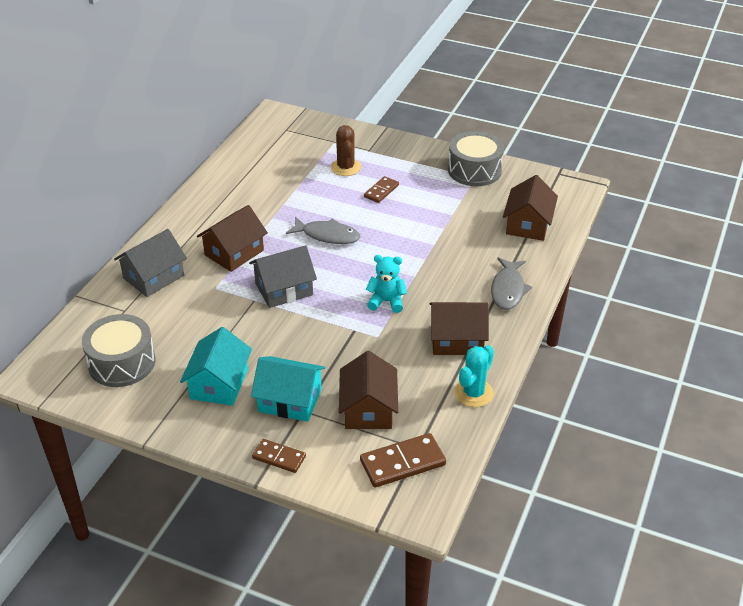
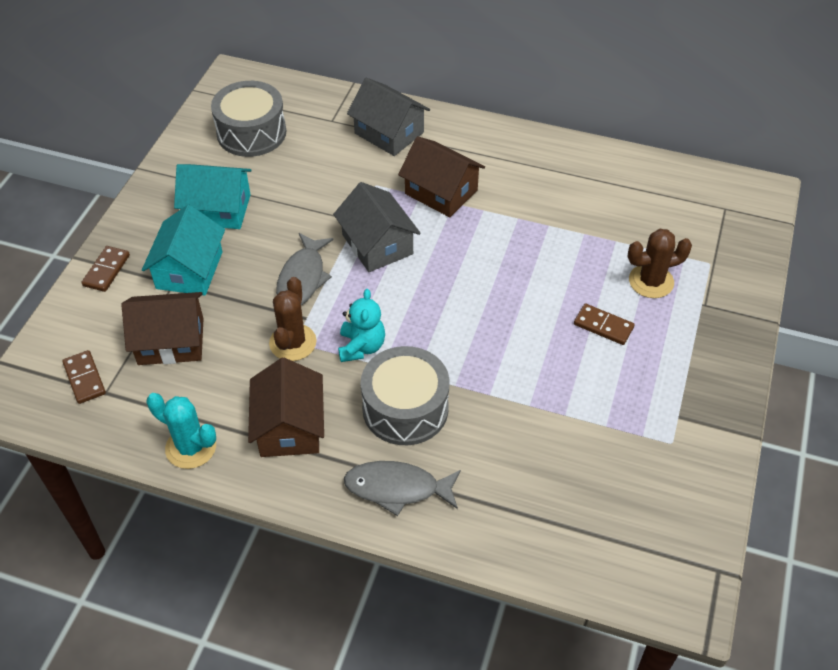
camera: 85 degrees right, 10 degrees up
(327, 235) = (489, 275): grey fish -> grey fish (303, 278)
(378, 337) = (293, 342): none -> brown cactus
(402, 463) = (84, 378): brown domino -> brown domino, size x0.63
(474, 170) = (690, 442): grey drum -> grey drum (405, 408)
(528, 224) = (560, 518): brown house -> none

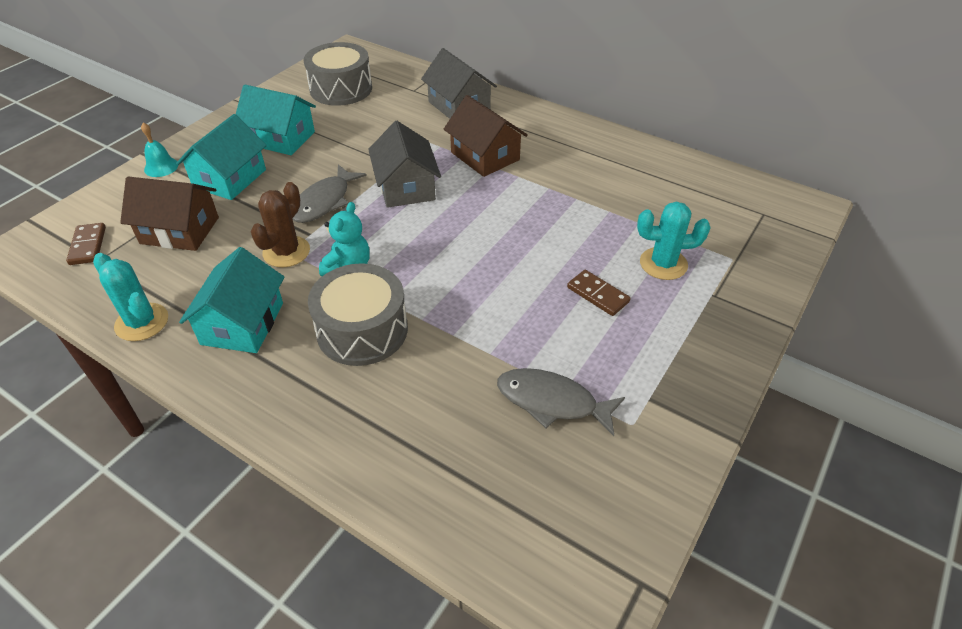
camera: 15 degrees right, 5 degrees down
(106, 270) = (161, 167): brown domino -> turquoise bell
(289, 427) = (242, 323): brown house -> turquoise house
(397, 488) = (316, 404): grey fish -> grey fish (552, 402)
(651, 281) = (663, 264): brown cactus -> turquoise cactus

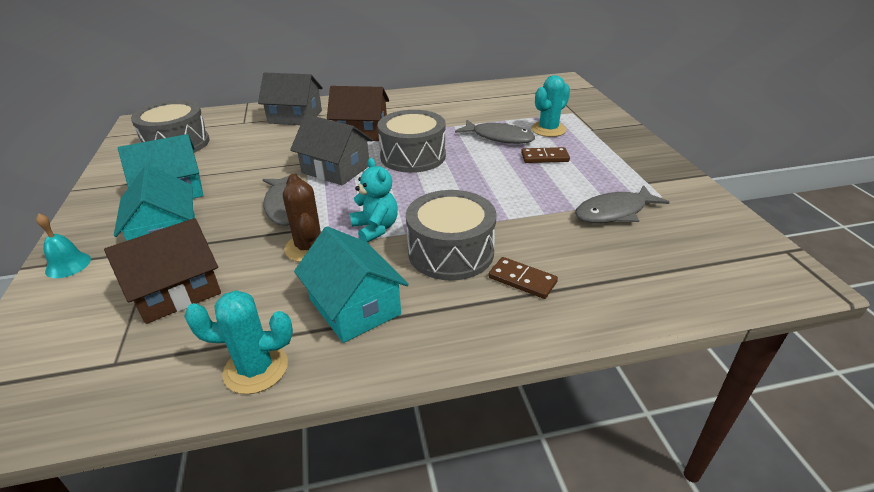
camera: 45 degrees left, 10 degrees down
(88, 246) = (79, 361): brown domino -> brown domino (522, 280)
(484, 212) = (413, 156): none -> grey drum
(595, 241) = (499, 137): none -> grey fish

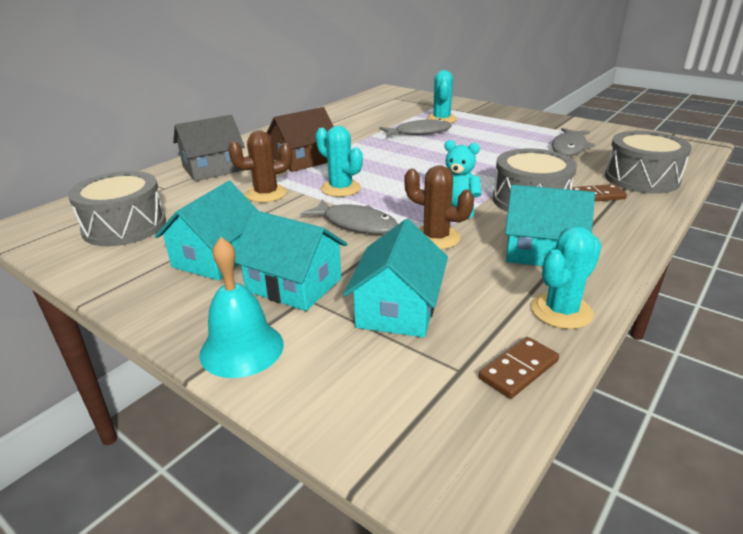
camera: 40 degrees left, 5 degrees down
(68, 265) = (242, 348): turquoise bell -> turquoise bell, size x1.60
(176, 291) = (397, 309): brown house -> turquoise house
(285, 153) = (266, 194): none -> brown cactus
(336, 169) = (340, 188): grey house -> turquoise cactus
(413, 156) = (383, 161): grey drum -> grey drum (641, 178)
(544, 157) = (473, 134): brown domino -> brown domino (518, 369)

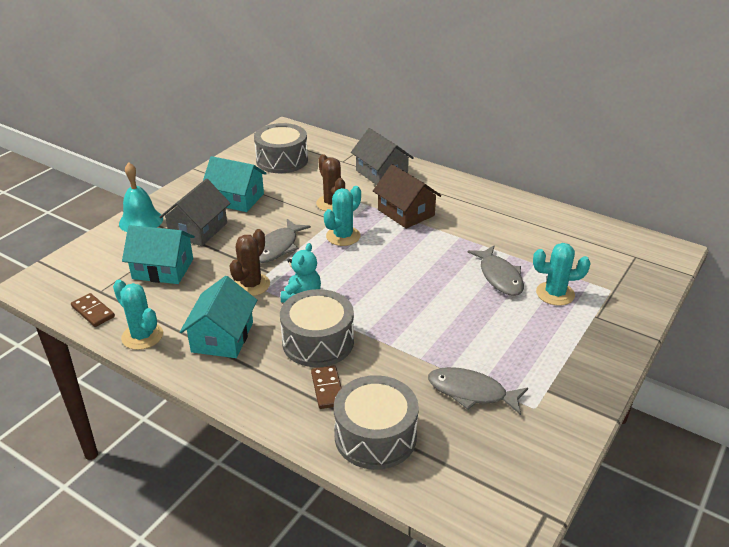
camera: 85 degrees right, 5 degrees up
(294, 285) = (198, 230): turquoise house -> grey house

